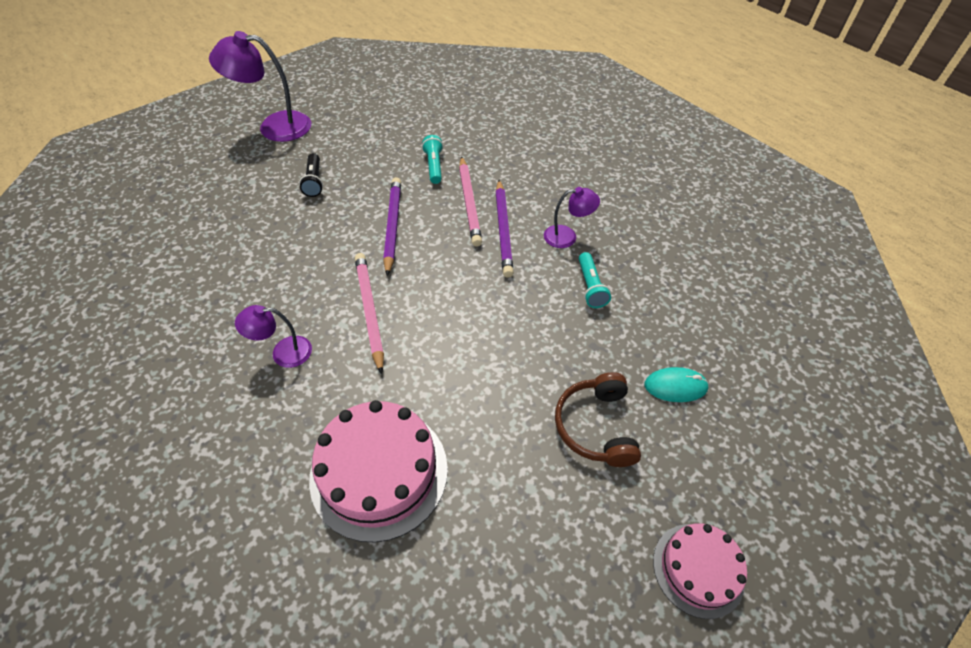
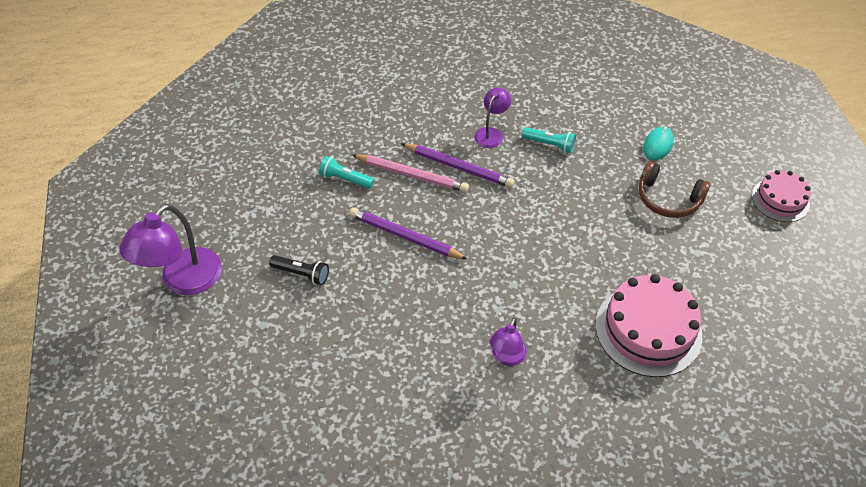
camera: 60 degrees left, 0 degrees up
(370, 310) = (495, 285): pink pencil -> none

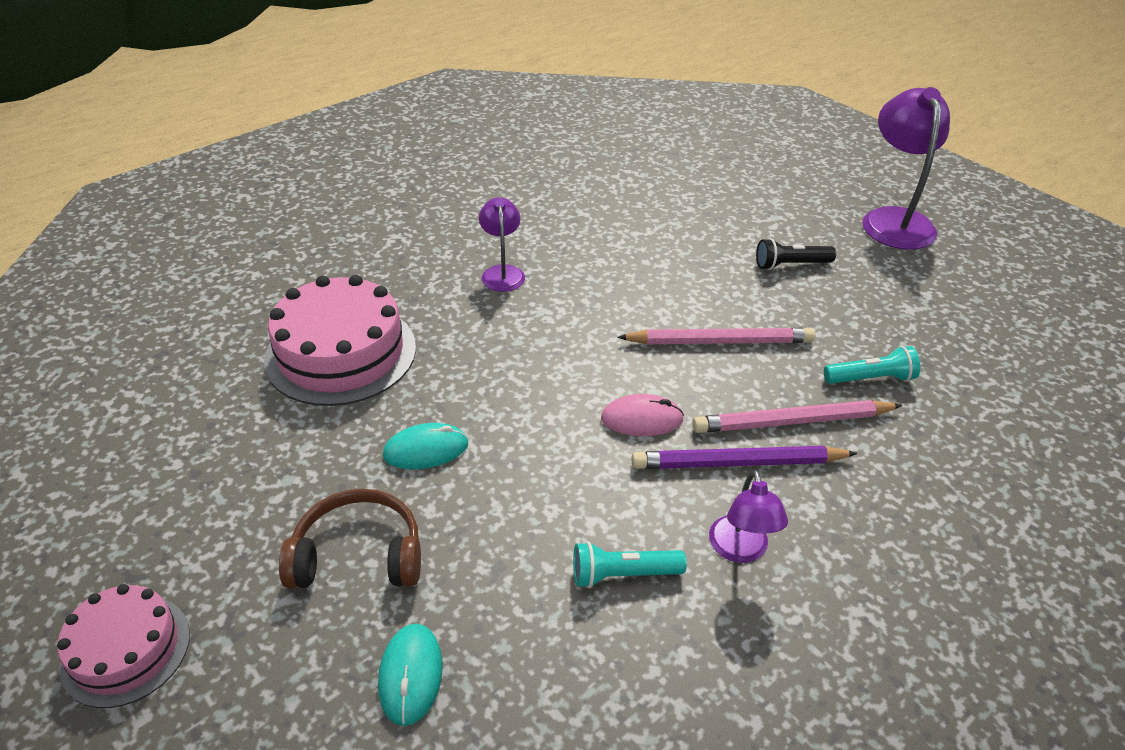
camera: 150 degrees right, 10 degrees down
(405, 236) = (720, 342): purple pencil -> pink pencil
(489, 208) = (641, 419): none -> pink mouse
(616, 239) = (426, 449): none -> turquoise mouse

